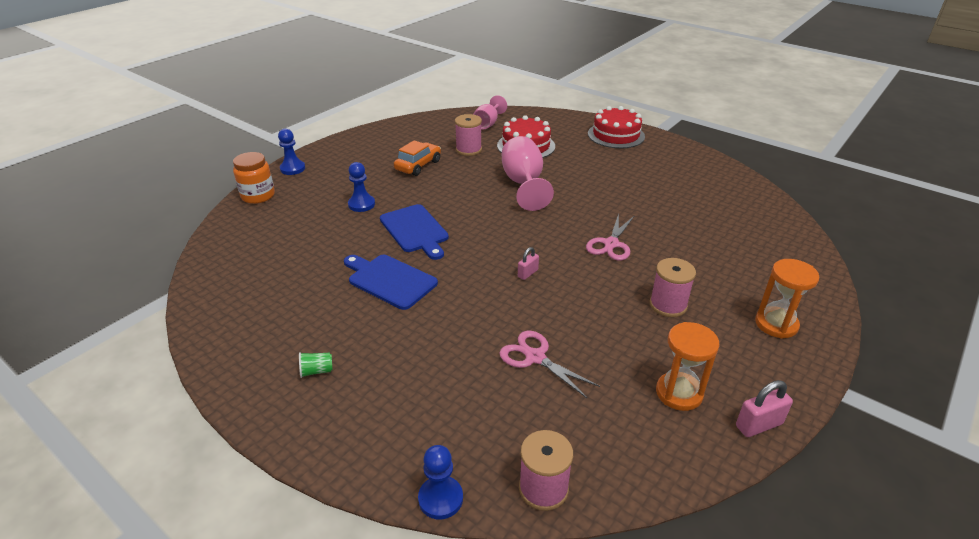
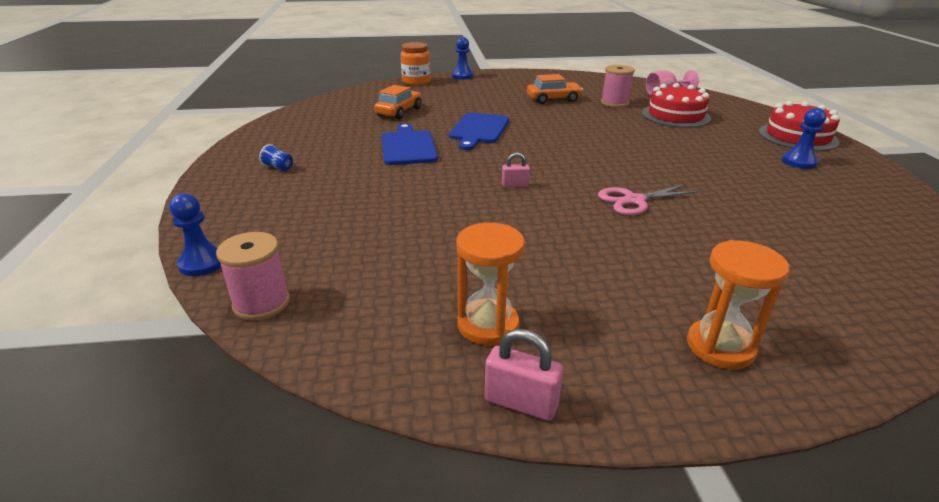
camera: 45 degrees right, 5 degrees down
(310, 243) = (399, 112): none -> orange car
(316, 371) = (278, 167): green cup -> blue cup
(361, 204) = (470, 105): blue pawn -> blue pawn (799, 162)
(523, 184) = (624, 136): pink goblet -> none
(535, 357) = (416, 232): pink scissors -> none
(668, 305) = (608, 264): pink spool -> none

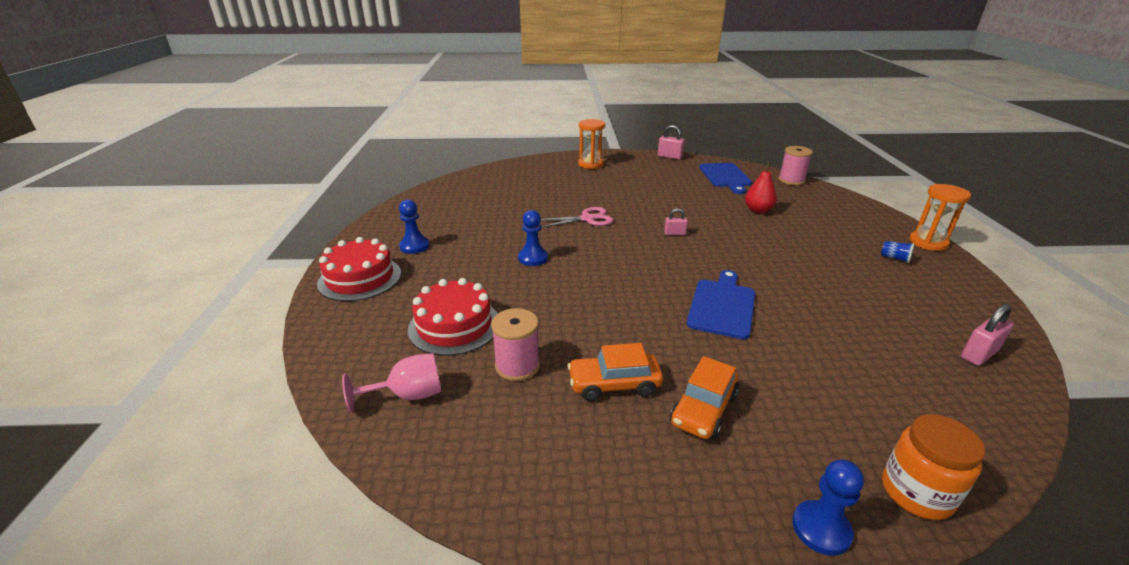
camera: 175 degrees left, 0 degrees up
(202, 263) = (845, 195): blue pawn -> blue pawn (533, 258)
(315, 114) = (978, 354): none -> pink padlock
(386, 223) = (758, 210): none -> red pear
(399, 112) = (855, 355): orange car -> orange car (703, 409)
(408, 147) = (791, 280): blue cutting board -> blue cutting board (725, 176)
(488, 325) = (684, 172): orange hourglass -> orange hourglass (928, 243)

